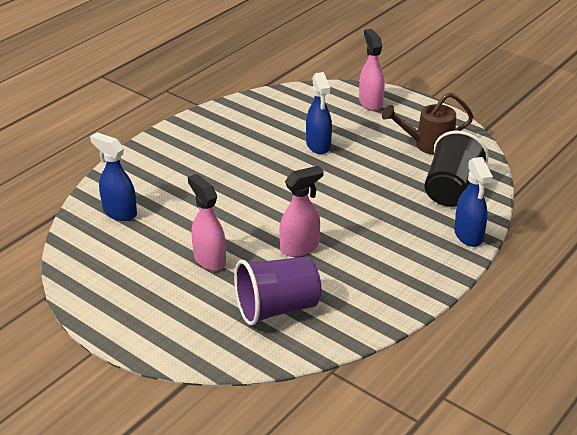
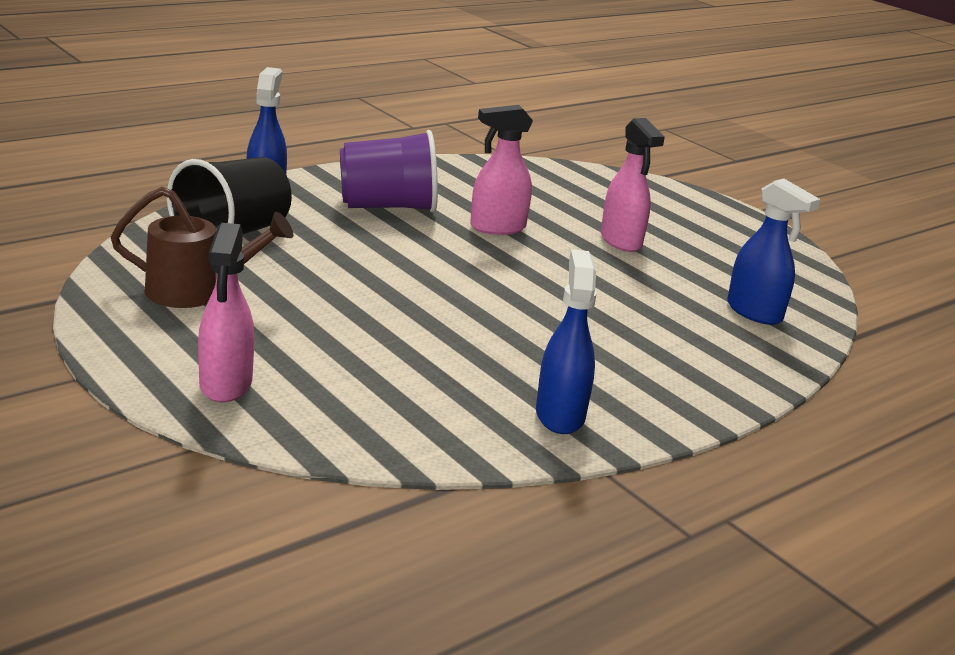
camera: 170 degrees left, 10 degrees down
(277, 308) = (548, 192): purple cup -> purple cup (387, 207)
(318, 145) = (394, 332): blue spray bottle -> blue spray bottle (560, 415)

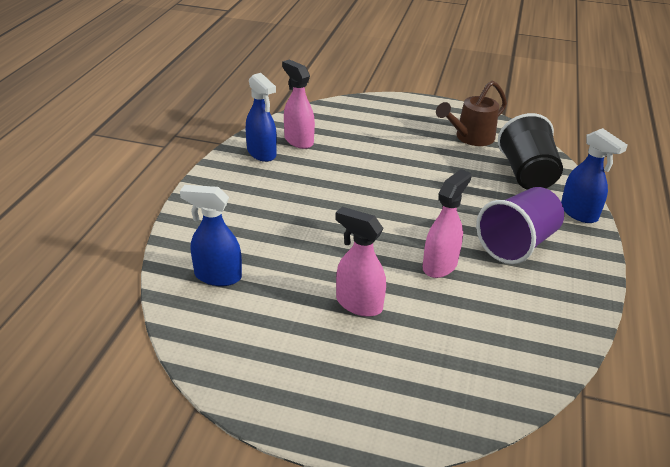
camera: 145 degrees right, 10 degrees up
(226, 385) = (387, 110): pink spray bottle -> pink spray bottle (298, 141)

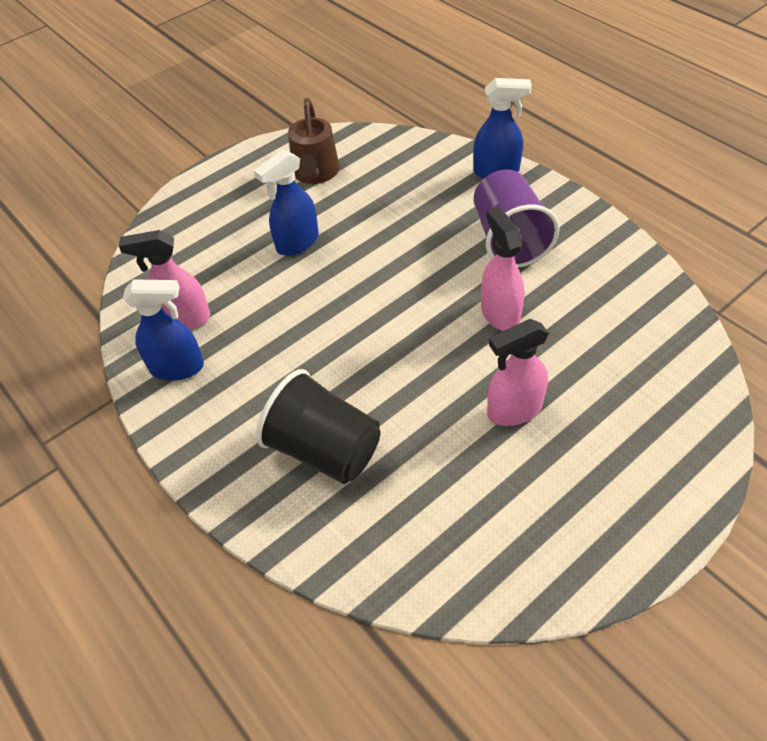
camera: 50 degrees left, 15 degrees up
(217, 276) = (382, 521): blue spray bottle -> blue spray bottle (297, 243)
(526, 174) = (411, 170): black cup -> black cup (324, 450)

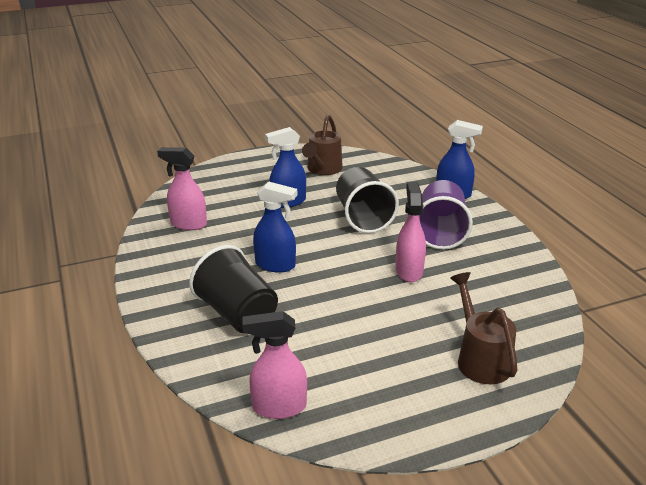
camera: 15 degrees right, 20 degrees down
(177, 367) = (168, 247): blue spray bottle -> blue spray bottle (275, 265)
(405, 242) = (363, 217): none -> black cup
(514, 410) = (386, 326): pink spray bottle -> pink spray bottle (278, 407)
(640, 424) = (480, 359): none -> brown watering can

